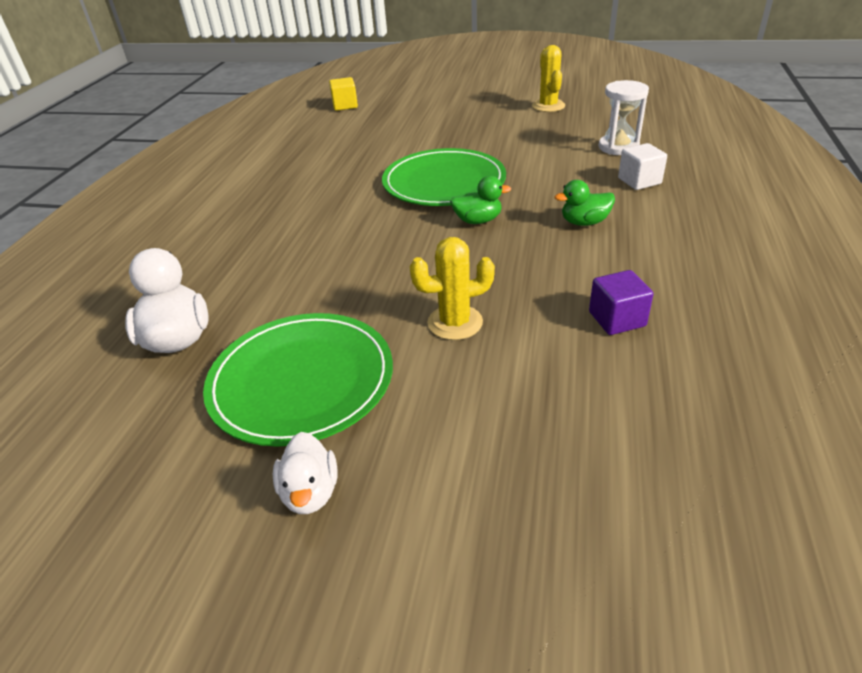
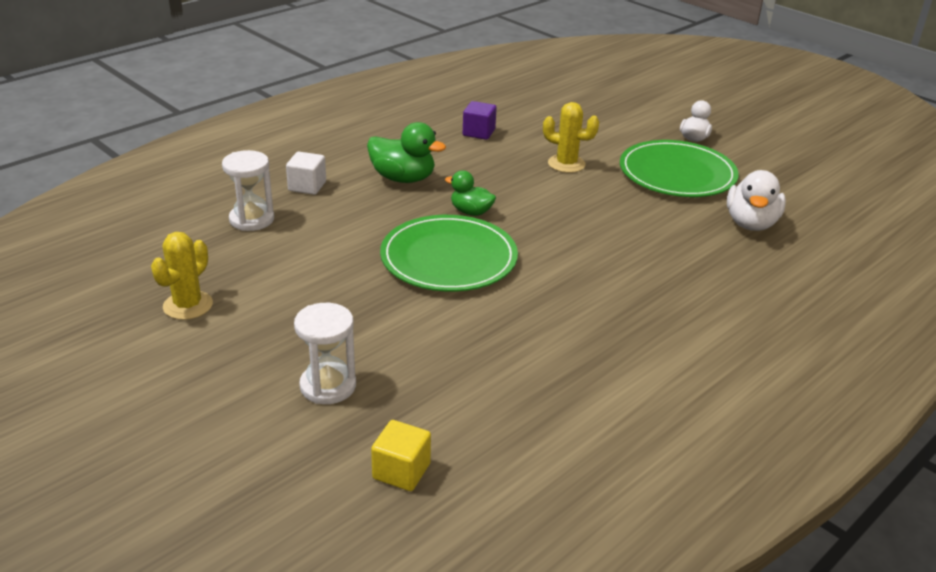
camera: 150 degrees left, 5 degrees down
(419, 111) = (328, 386): none -> white hourglass
(584, 222) = (403, 178): green duck -> green duck, size x1.58

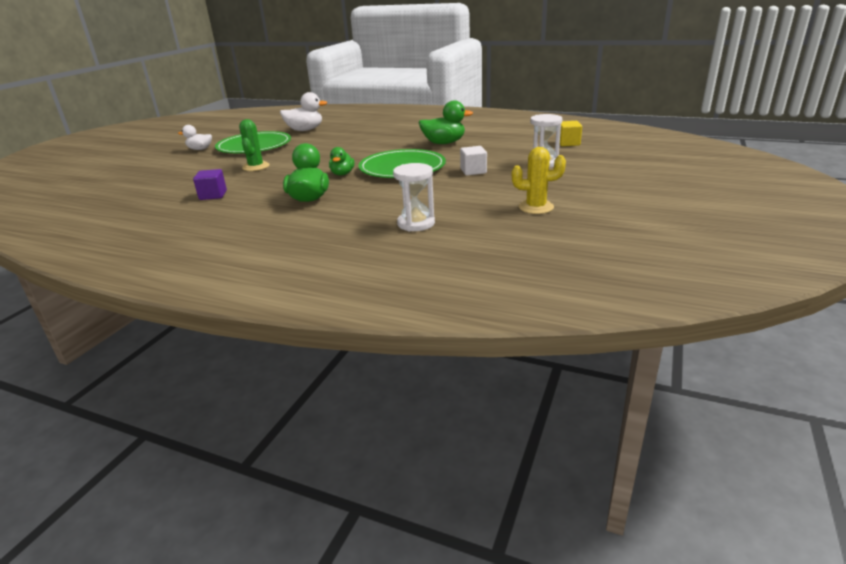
camera: 110 degrees left, 5 degrees down
(307, 186) = (347, 222): white cube -> white cube (473, 171)
(542, 330) = (444, 143): none -> green duck
(566, 164) = (256, 167): yellow cactus -> green cactus

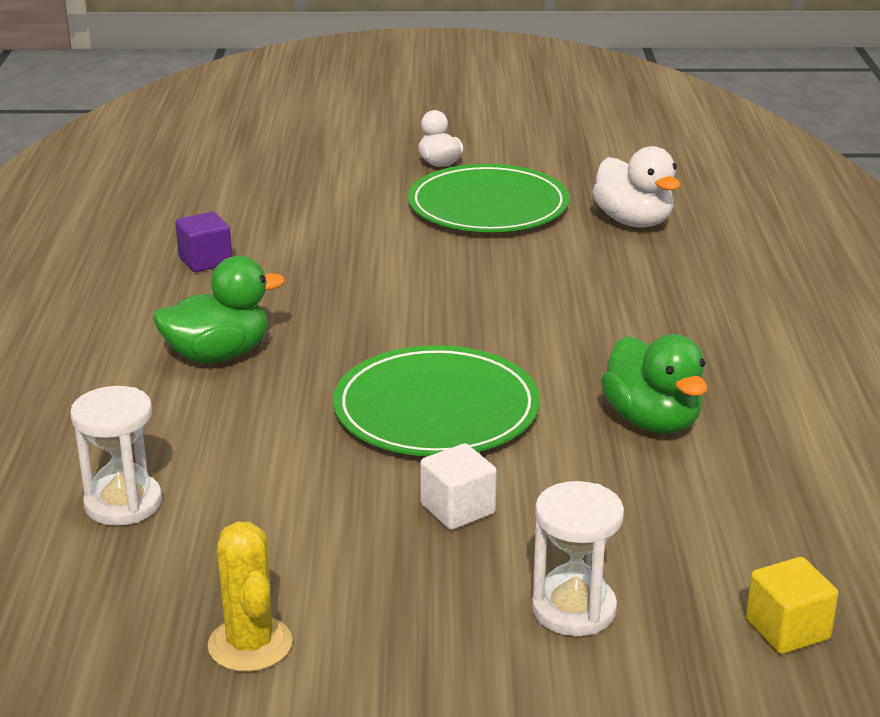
camera: 65 degrees right, 0 degrees up
(256, 167) = (366, 249): green cactus -> none
(342, 174) = (365, 349): green duck -> none

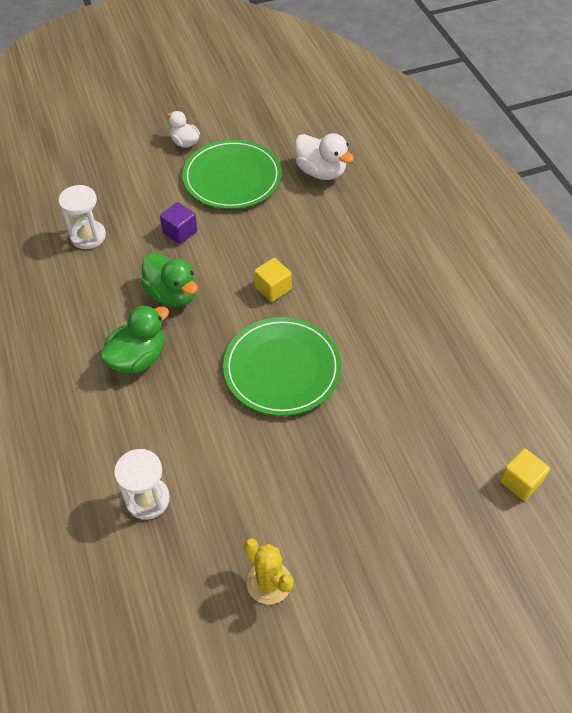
camera: 20 degrees left, 25 degrees up
(205, 261) = (87, 274): purple cube -> purple cube (180, 232)
(458, 509) = (328, 446): white cube -> none
(478, 323) = (273, 288): none -> yellow cube
(573, 609) = (416, 501): white hourglass -> white hourglass (88, 236)
(652, 421) = (398, 344): green duck -> green duck (172, 294)

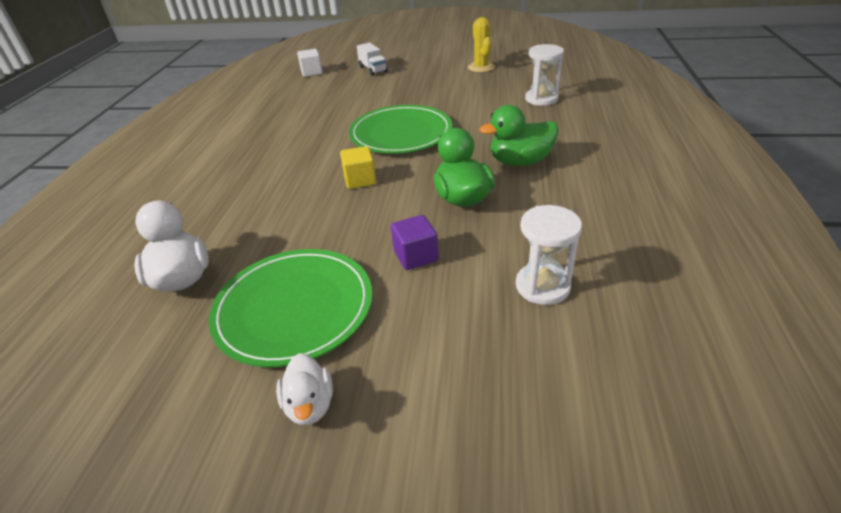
camera: 150 degrees left, 15 degrees down
(435, 521) = (373, 69): none -> white truck
(520, 481) = (312, 72): yellow cube -> white cube

